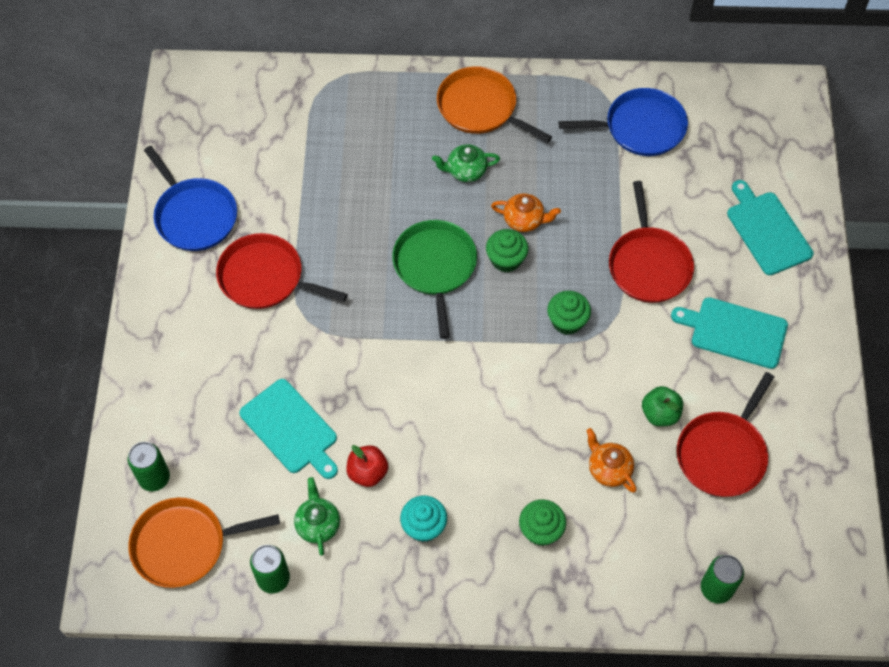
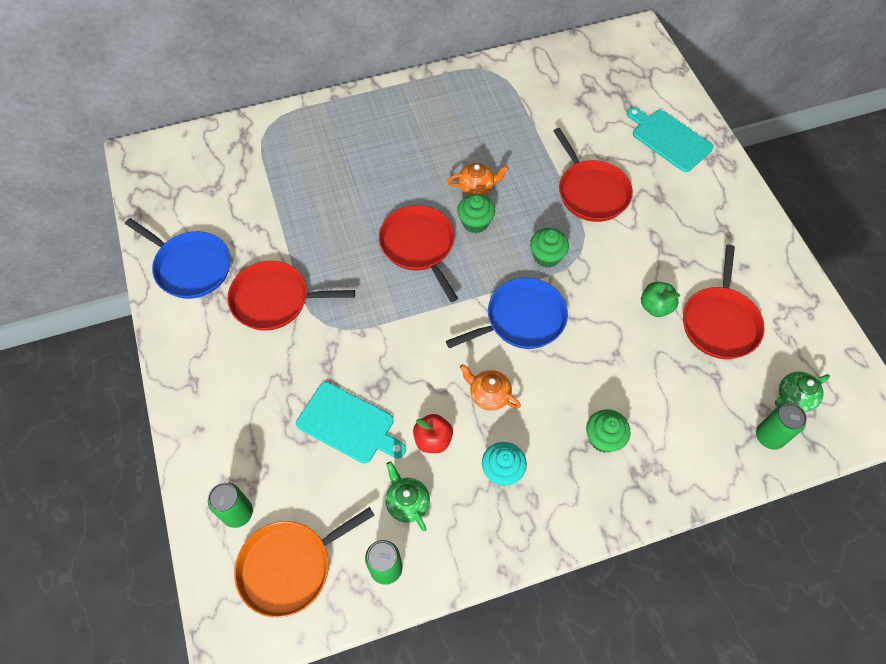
camera: 20 degrees left, 0 degrees up
(435, 267) = (419, 246): green pan -> red pan
(466, 171) = (412, 162): green teapot -> green teapot (794, 397)
(480, 108) = (403, 111): orange pan -> none
(608, 469) = (635, 366): orange teapot -> orange teapot (489, 395)
(640, 127) = (536, 91): blue pan -> blue pan (521, 319)
(735, 332) = (682, 223): turquoise cutting board -> none

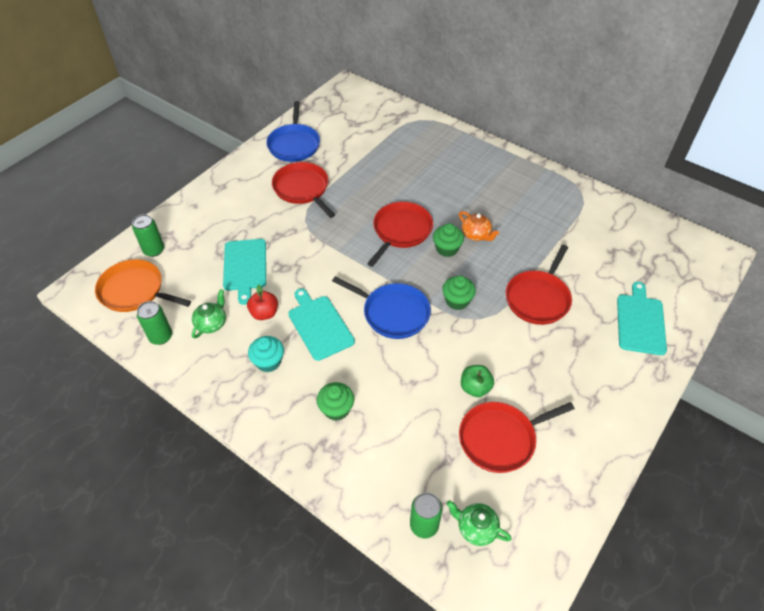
camera: 55 degrees right, 10 degrees down
(489, 395) = (319, 325): orange teapot -> turquoise cutting board

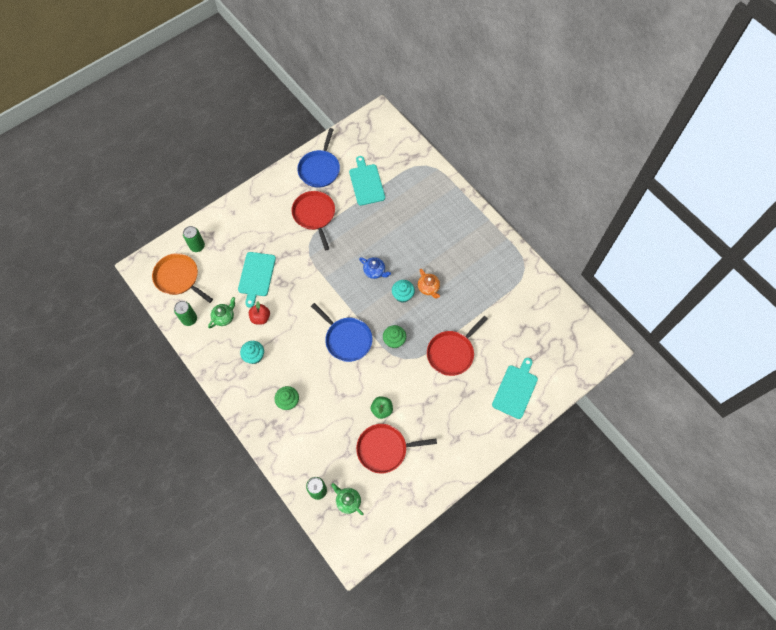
camera: 15 degrees right, 15 degrees up
(319, 325) = (294, 336): turquoise cutting board -> turquoise cutting board (366, 183)
(401, 231) = (374, 271): red pan -> blue teapot
(447, 249) = (402, 295): green cupcake -> turquoise cupcake

